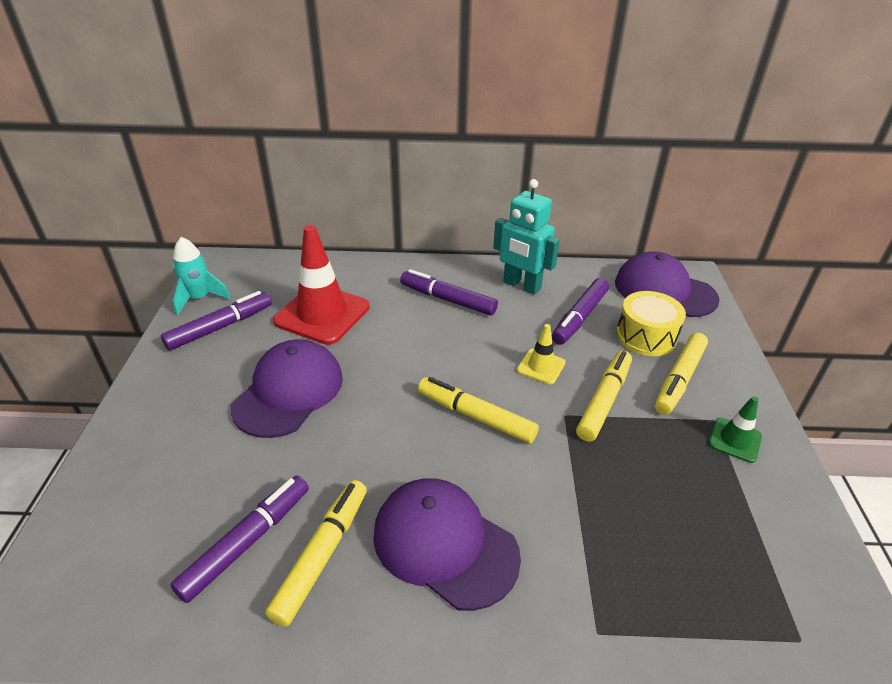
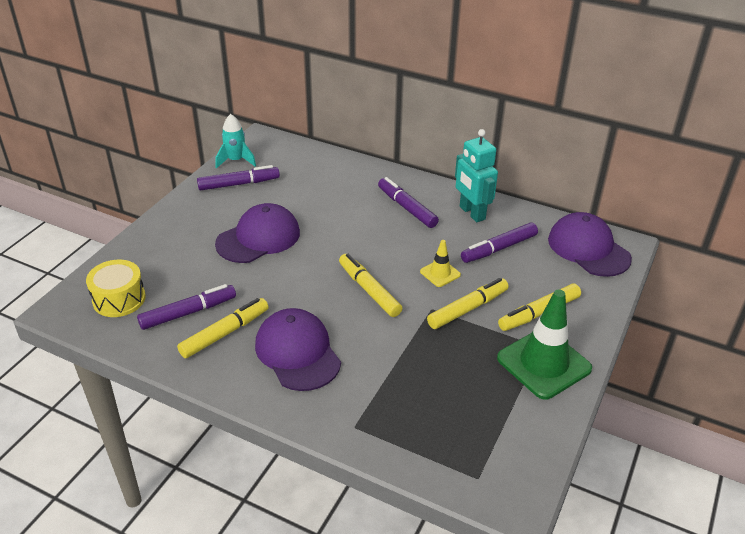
camera: 25 degrees right, 0 degrees up
(322, 314) = (310, 194): red traffic cone -> none
(646, 336) = (540, 277): yellow drum -> yellow drum (119, 299)
(735, 440) = (543, 363): green traffic cone -> green traffic cone, size x2.04

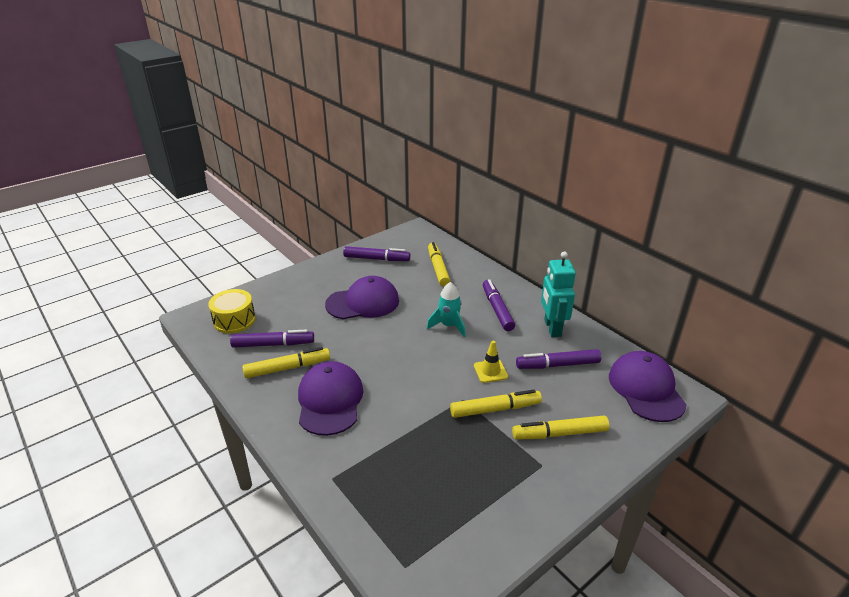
camera: 25 degrees right, 5 degrees down
(236, 161) = (386, 241): turquoise rocket -> turquoise rocket (448, 326)
(369, 290) = (421, 368): yellow marker -> yellow marker (438, 268)
(543, 363) = (535, 482): green traffic cone -> none

